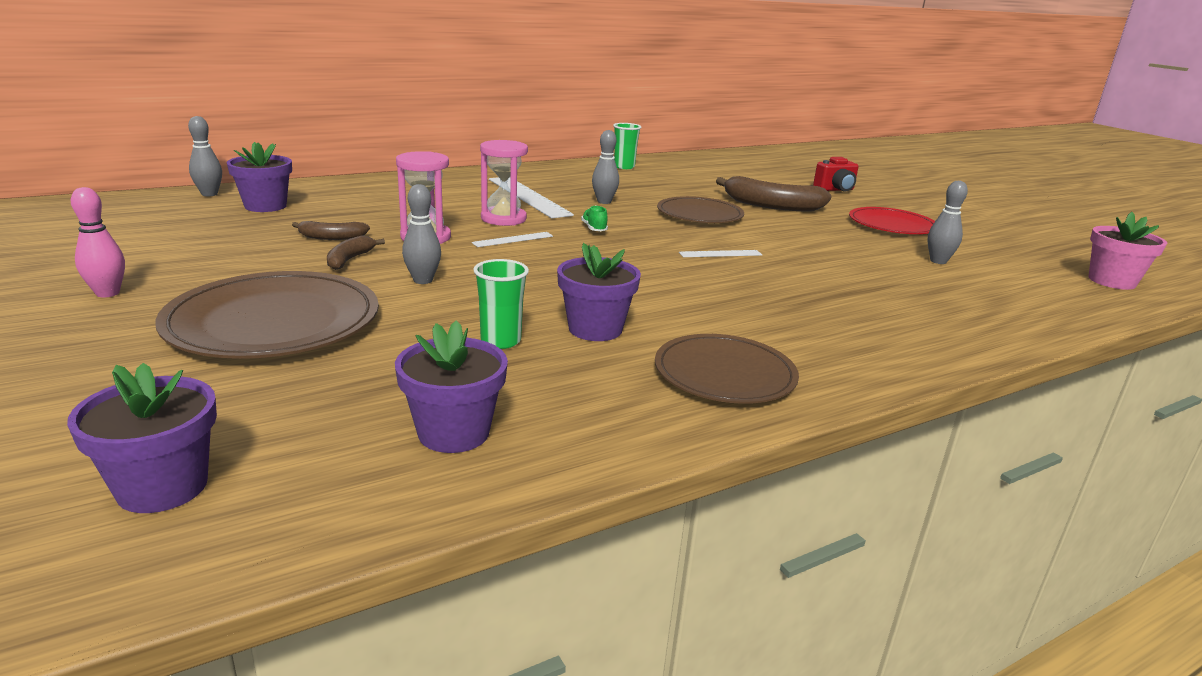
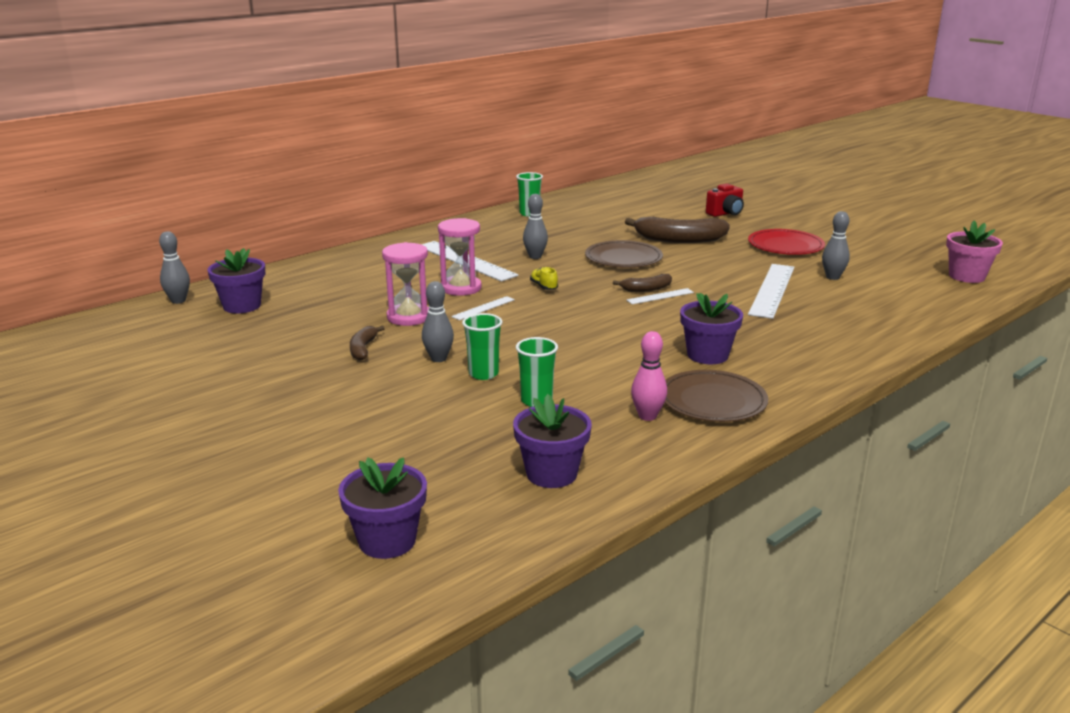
camera: 10 degrees left, 0 degrees up
(108, 293) = (194, 410): pink bowling pin -> pink bowling pin (647, 416)
(273, 322) = (351, 413): brown plate -> none
(331, 237) = (329, 329): brown banana -> brown banana (646, 289)
(461, 303) = (483, 374): none -> green cup
(594, 228) = (544, 287): green shoe -> yellow shoe
(595, 329) = (600, 380): purple flower pot -> purple flower pot (707, 355)
(858, 264) = (772, 290): none -> white ruler

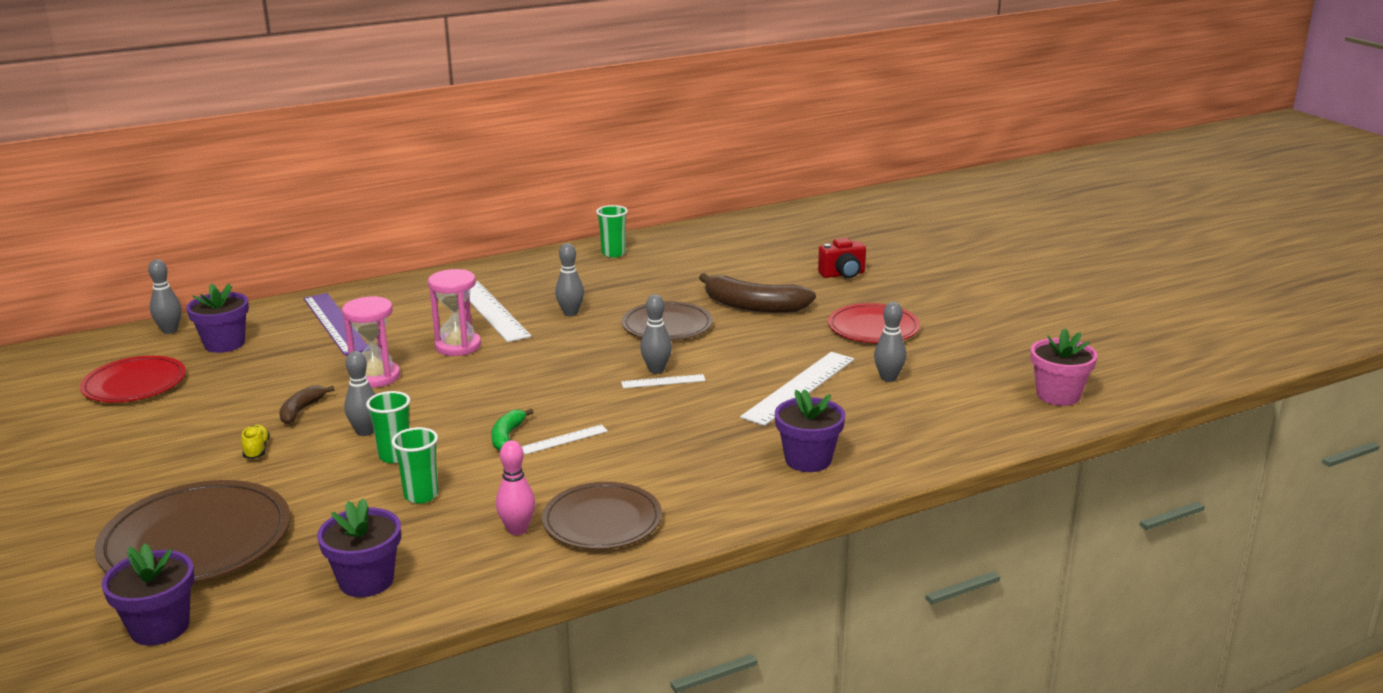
camera: 15 degrees right, 0 degrees up
(180, 345) = (134, 384): none -> red plate
(333, 281) = (335, 323): none -> purple ruler
(357, 462) = (196, 540): none -> brown plate
(483, 308) = (460, 374): white ruler -> white ruler (564, 439)
(544, 287) = (547, 354): yellow shoe -> yellow shoe (256, 450)
(569, 348) = (507, 436): none -> green banana
(646, 289) = (656, 370): brown banana -> grey bowling pin
(707, 355) = (647, 464): purple flower pot -> purple flower pot (808, 460)

